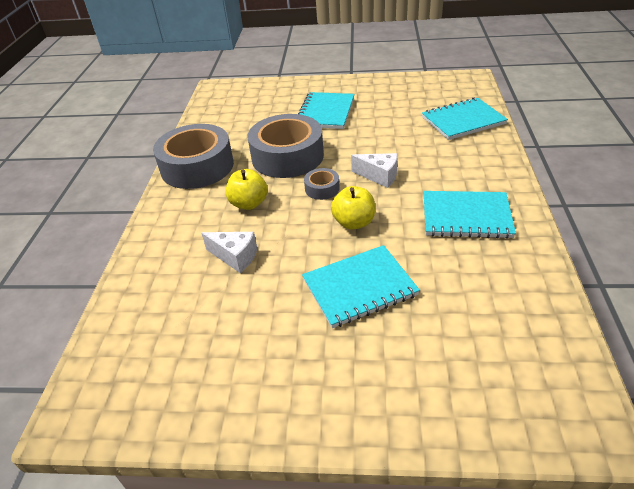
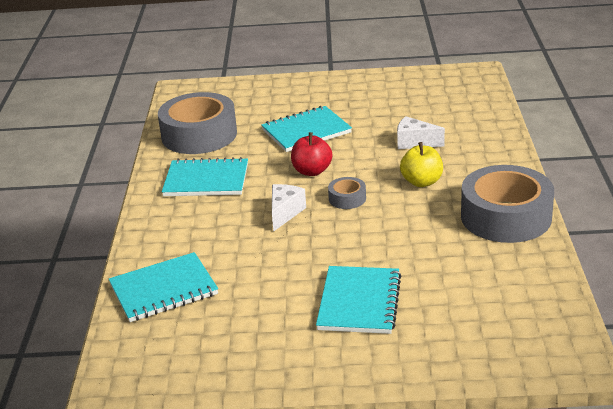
camera: 175 degrees right, 10 degrees down
(287, 156) = (396, 233): grey tape -> grey tape (199, 135)
(354, 222) = (312, 171): yellow apple -> red apple
(379, 176) = (285, 213): white cheese -> white cheese turned 90 degrees clockwise

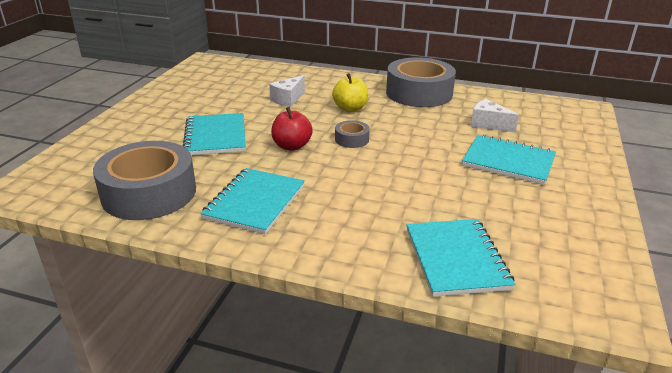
camera: 75 degrees left, 0 degrees up
(285, 213) = (354, 170): white cheese -> white cheese (488, 124)

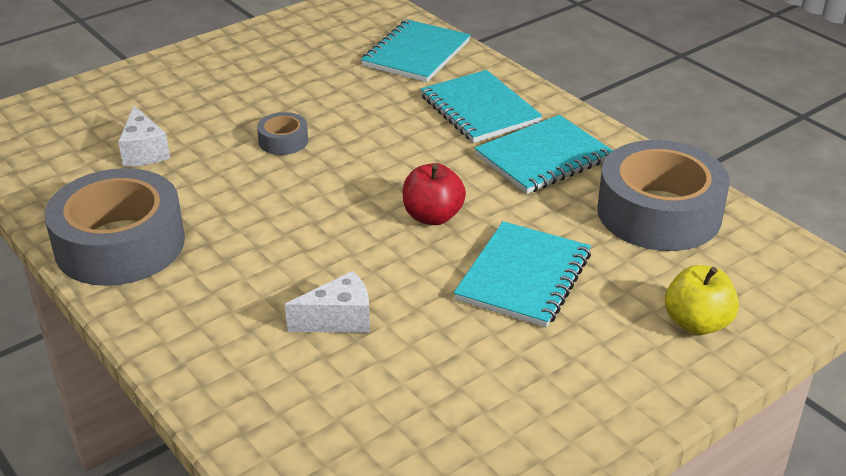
camera: 145 degrees left, 5 degrees up
(350, 108) = (269, 255): yellow apple -> yellow apple (697, 323)
(352, 139) = (344, 197): grey tape -> grey tape (283, 141)
(508, 161) = (221, 103): turquoise notebook -> turquoise notebook (479, 109)

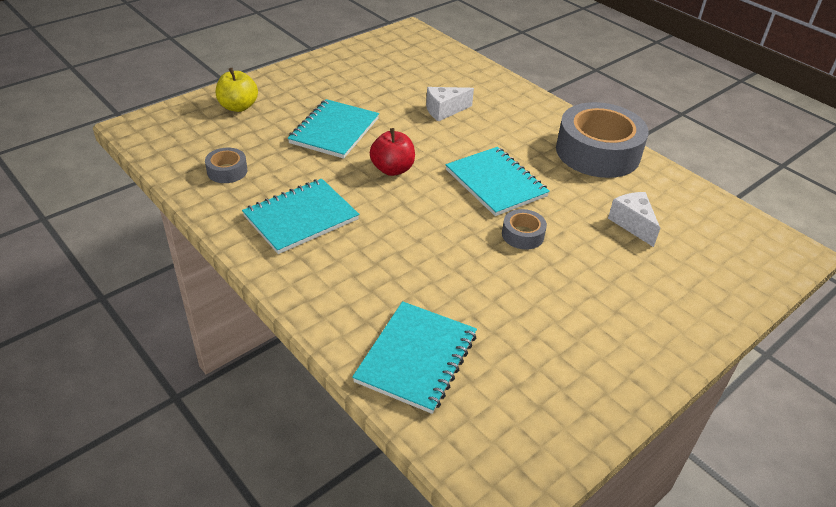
camera: 175 degrees right, 5 degrees up
(479, 109) = (350, 271): turquoise notebook -> turquoise notebook (496, 183)
(659, 212) = (227, 171): grey tape -> grey tape, size x0.44

